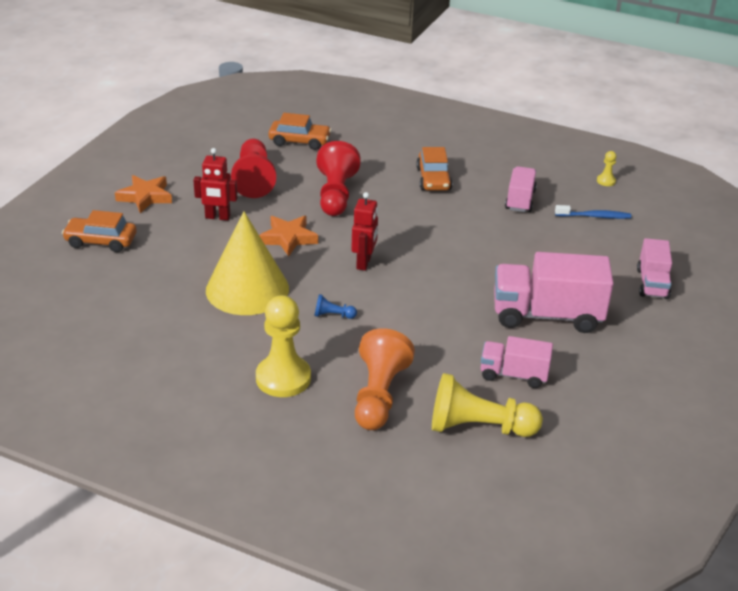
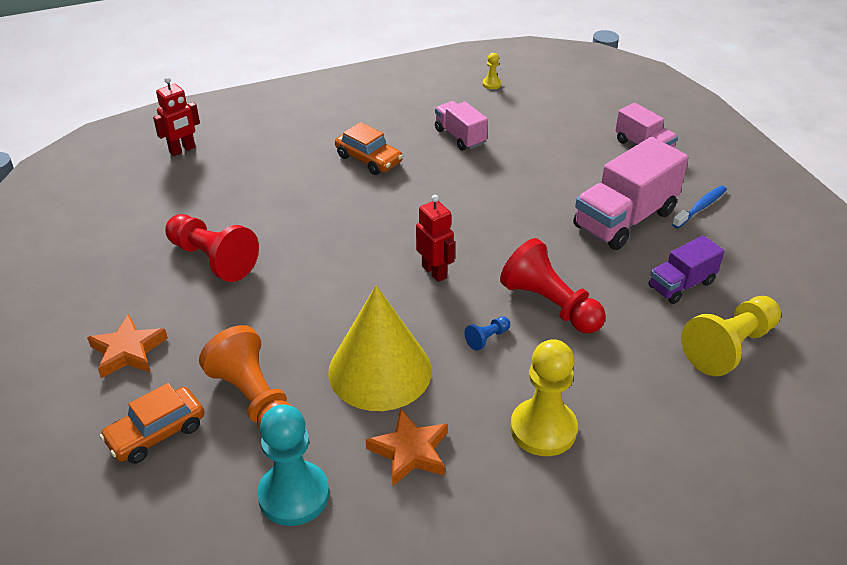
camera: 45 degrees left, 5 degrees up
(115, 311) = (294, 495): none -> turquoise pawn
(217, 217) = (238, 320): red robot -> red robot (182, 150)
(288, 238) = (337, 295): orange star -> orange star (410, 451)
(299, 141) = (197, 195): orange car -> none
(336, 194) = (311, 225): red pawn -> red pawn (550, 304)
(379, 395) = (631, 380): orange pawn -> orange pawn (254, 399)
(513, 375) = (681, 285): pink truck -> purple truck
(594, 216) = (529, 117): blue toothbrush -> blue toothbrush (700, 207)

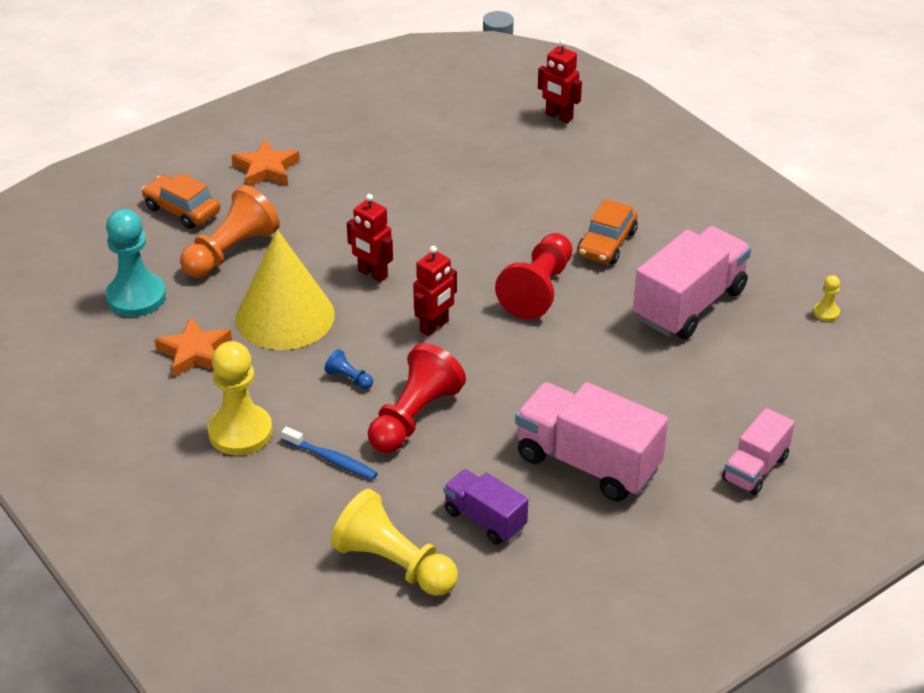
camera: 75 degrees right, 0 degrees up
(212, 259) = (398, 181): red pawn -> red pawn (538, 289)
(343, 299) = (372, 274): none -> red robot
(460, 137) = (689, 304): pink truck -> pink truck, size x1.74
(700, 207) = (644, 531): blue toothbrush -> blue toothbrush (332, 459)

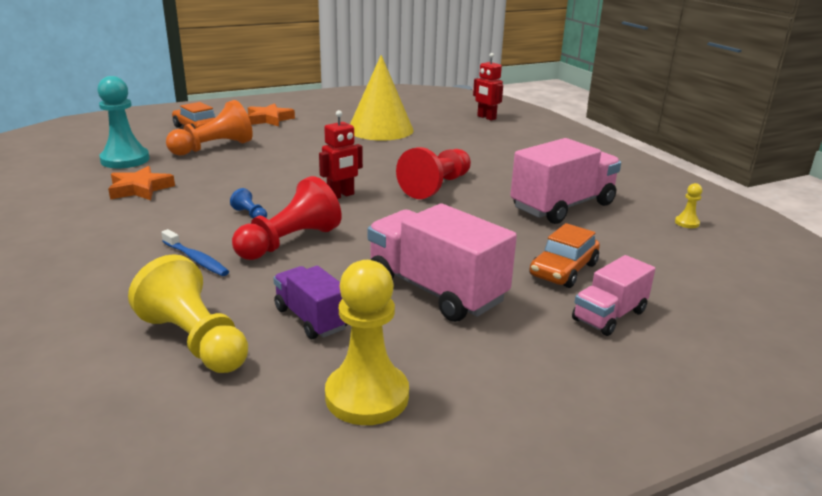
camera: 10 degrees right, 15 degrees down
(240, 432) = (133, 234): yellow pawn -> yellow pawn (367, 396)
(285, 316) = (226, 179): yellow cone -> yellow cone (380, 129)
(372, 274) = (309, 167): red robot -> none
(607, 243) = (501, 171): orange car -> orange car (563, 270)

